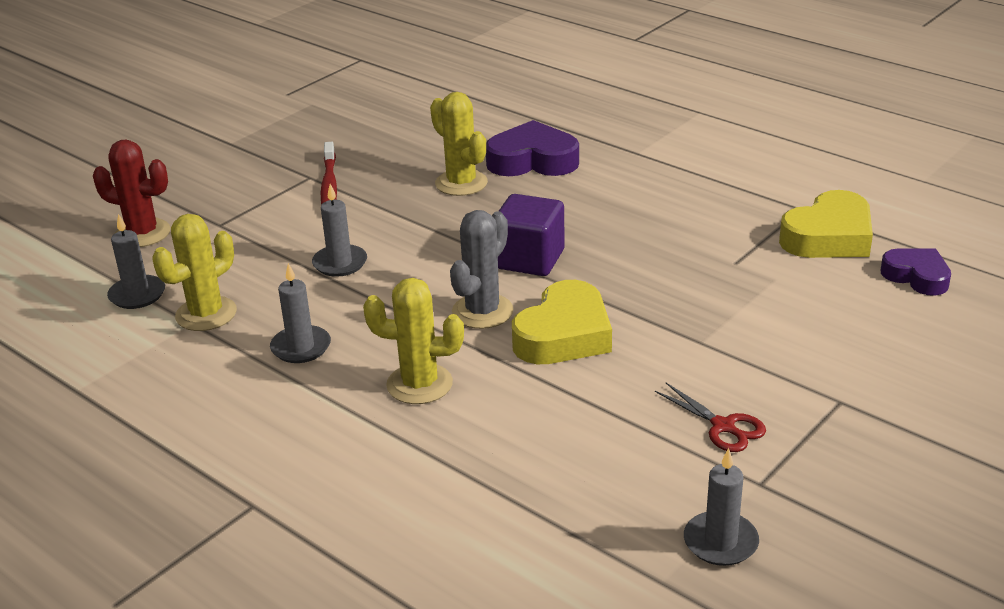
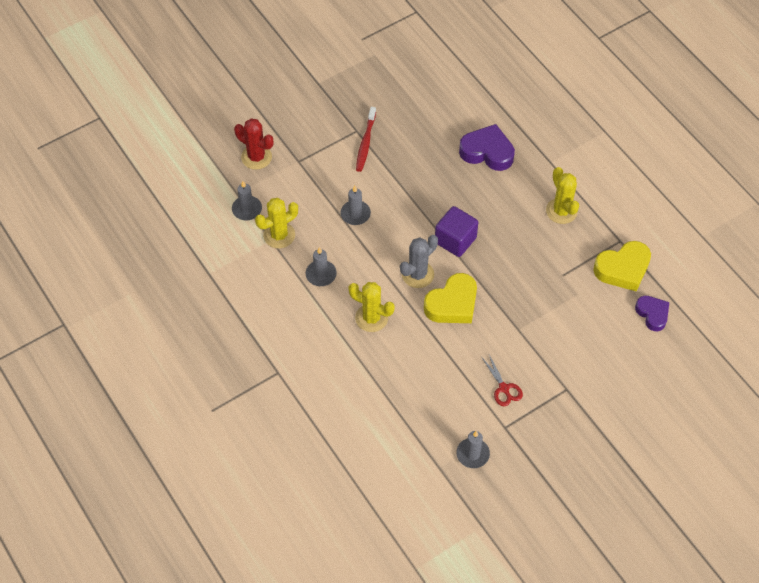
camera: 15 degrees right, 25 degrees up
(461, 183) = (440, 162): yellow cactus -> yellow cactus (561, 211)

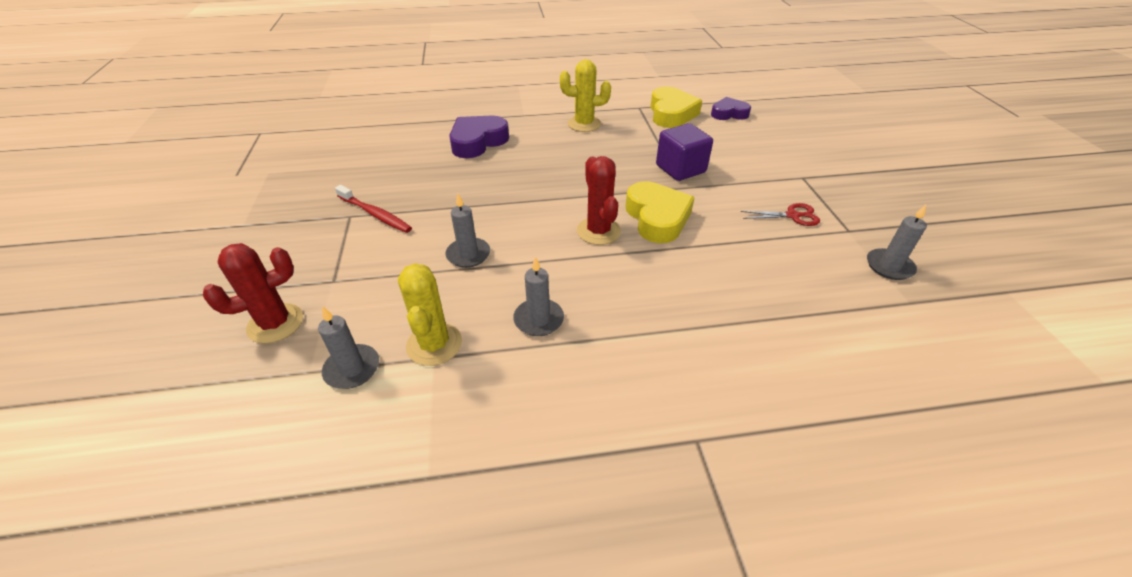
camera: 65 degrees left, 15 degrees down
(371, 318) = (642, 291): yellow cactus -> none
(418, 274) = (598, 231): grey cactus -> red cactus
(455, 240) = (570, 191): purple cube -> purple cube (680, 169)

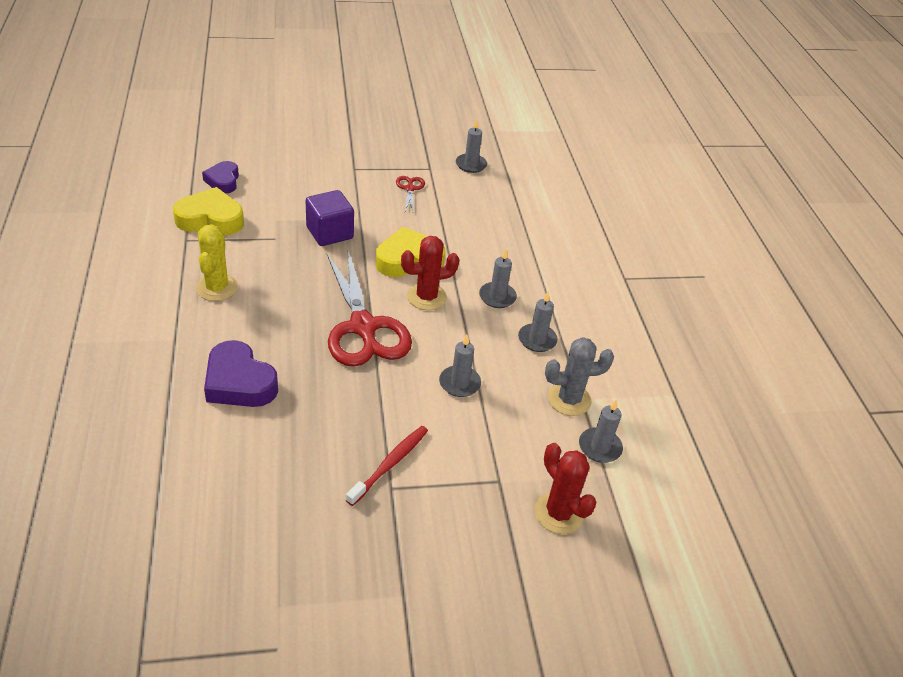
camera: 95 degrees left, 0 degrees up
(434, 344) = (569, 399): yellow cactus -> grey cactus
(546, 194) = (363, 327): none -> red scissors
(612, 286) = (497, 297): none -> grey candle

